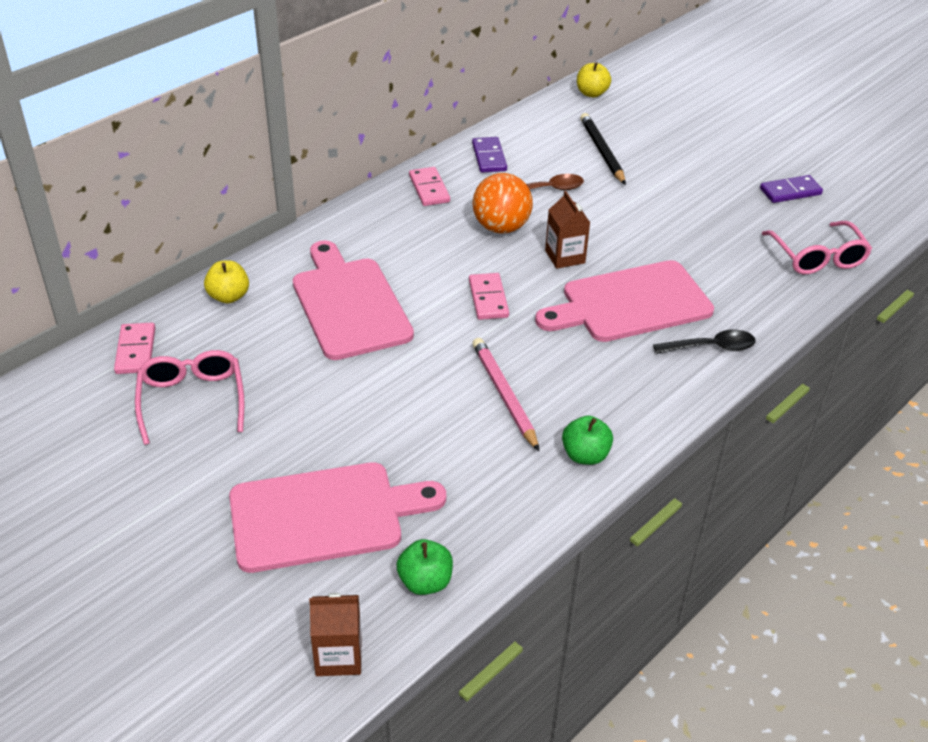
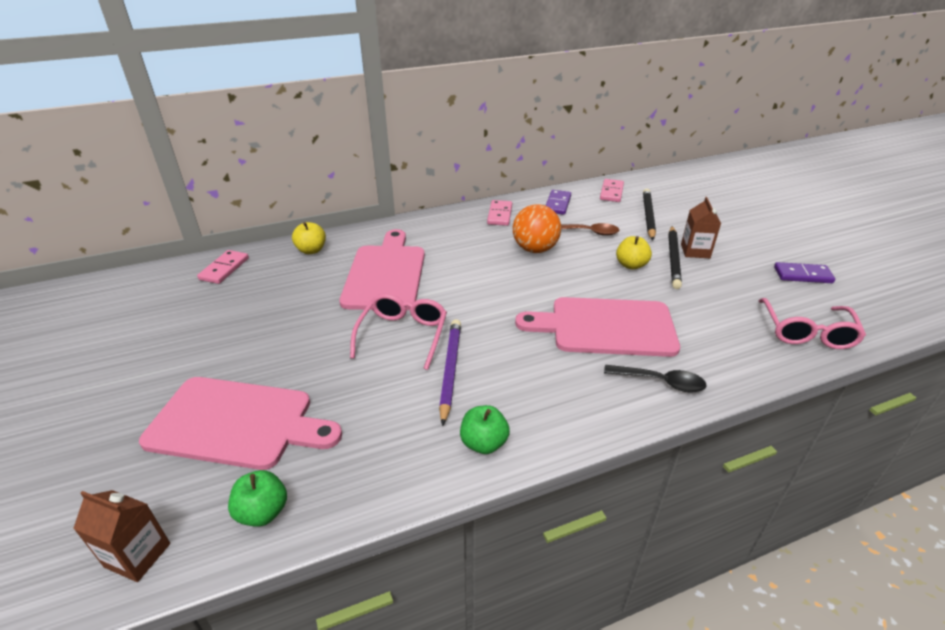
camera: 25 degrees right, 5 degrees down
(192, 401) = (227, 310): pink glasses -> pink glasses (402, 336)
(488, 299) = (490, 295): pink domino -> pink domino (611, 192)
(504, 395) = (450, 370): pink pencil -> purple pencil
(565, 257) = (572, 280): brown carton -> brown carton (695, 251)
(591, 93) = (662, 180): yellow apple -> yellow apple (631, 265)
(657, 203) = (673, 259): none -> black pencil

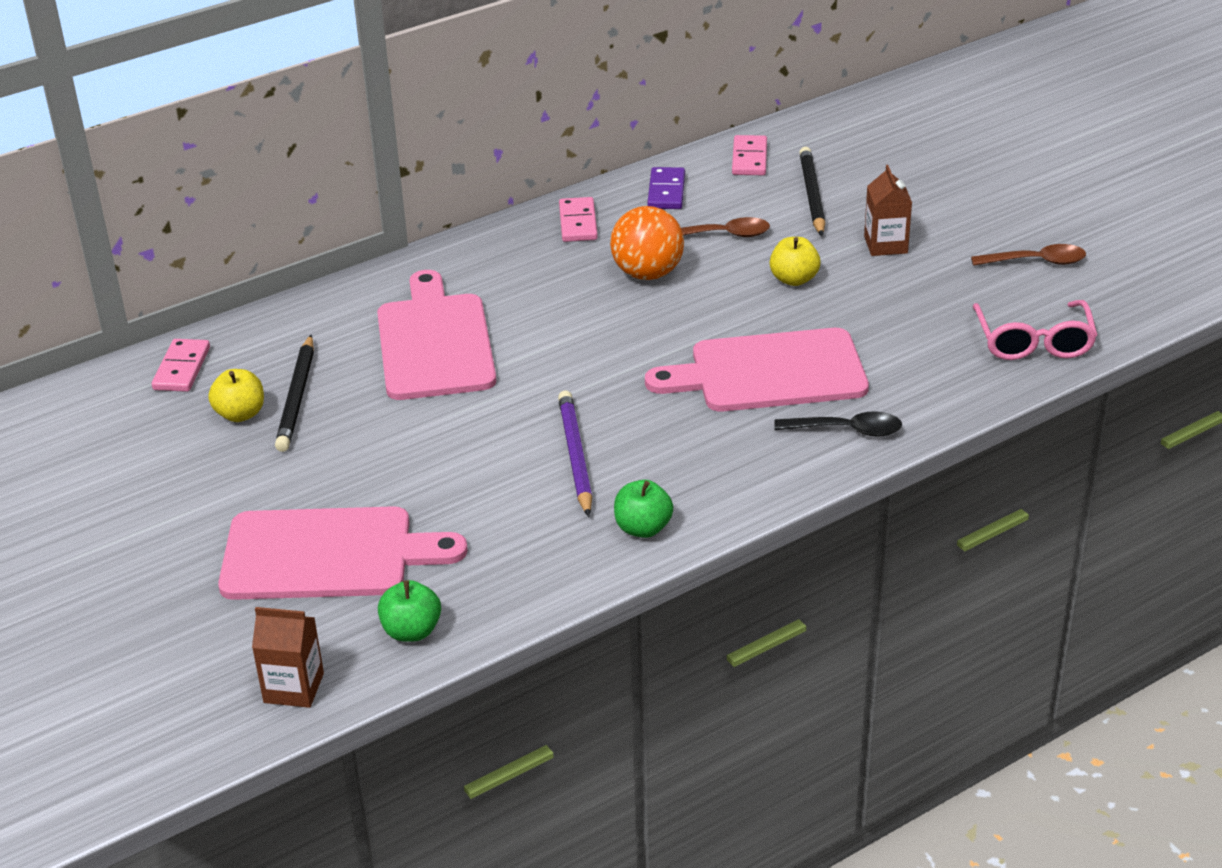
camera: 10 degrees left, 0 degrees up
(311, 250) = (302, 321): yellow apple -> yellow apple (240, 414)
(402, 336) = (495, 423): pink glasses -> none
(673, 259) = (855, 261): black pencil -> black pencil (297, 397)
(802, 275) = (1036, 262): purple domino -> brown spoon

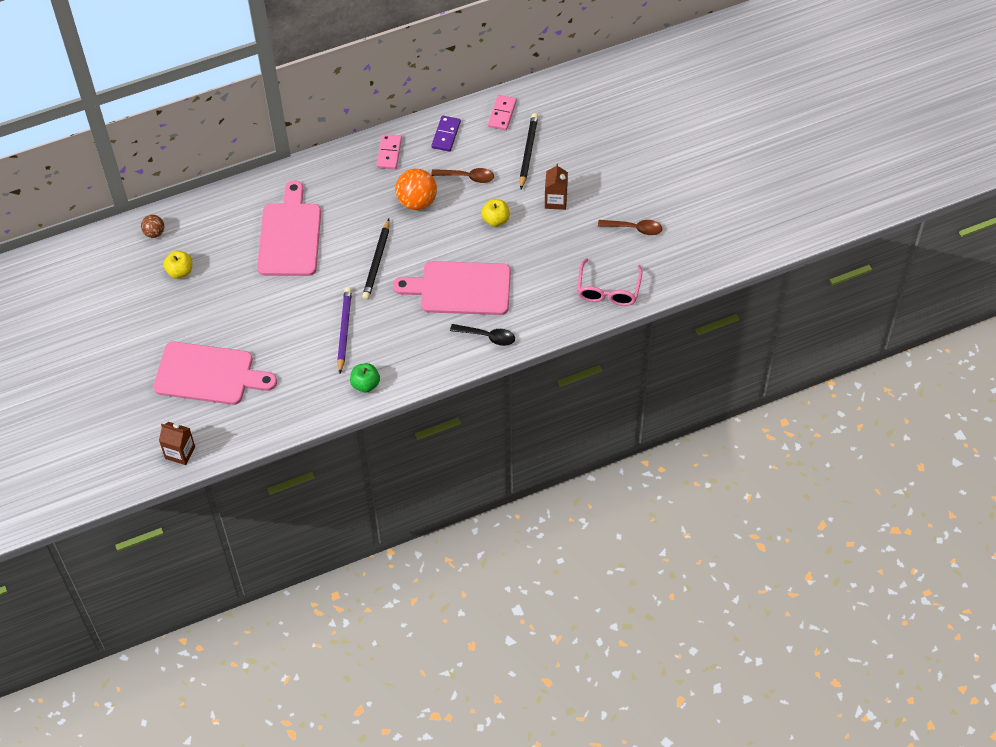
camera: 10 degrees right, 20 degrees up
(182, 368) = (154, 233): pink domino -> brown ball
(297, 397) = (211, 264): black pencil -> black pencil (377, 262)
(411, 631) = (240, 429): green apple -> none

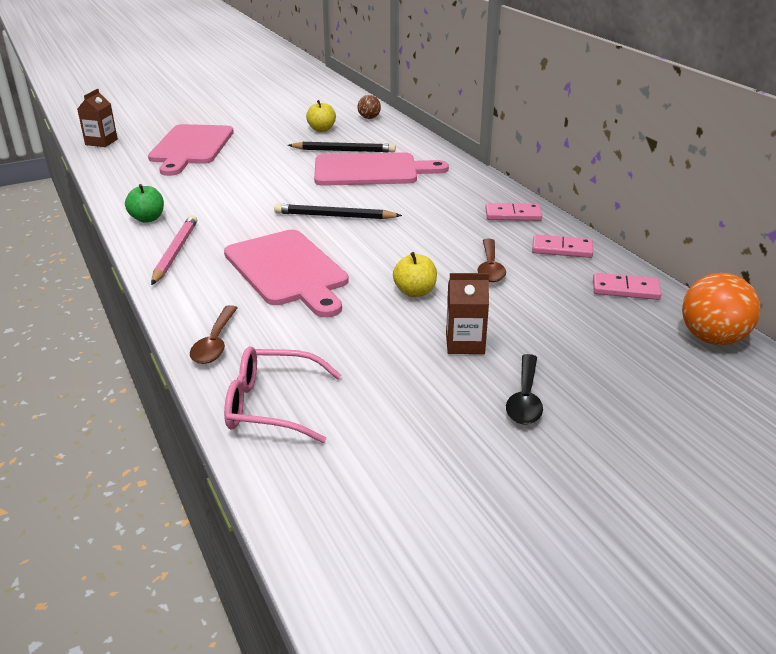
camera: 85 degrees right, 25 degrees down
(344, 330) = (232, 203): purple pencil -> none
(417, 201) = (436, 235): orange ball -> orange ball (712, 339)
(425, 358) = (175, 252): none -> pink pencil
(446, 135) = (562, 249): purple domino -> pink domino
(460, 288) = (288, 270): pink cutting board -> pink cutting board turned 150 degrees clockwise
(487, 336) = (198, 294): black spoon -> black spoon (525, 398)
(528, 152) = (559, 314): black pencil -> black pencil (344, 150)
(634, 228) = (417, 435): brown spoon -> brown spoon (215, 343)

